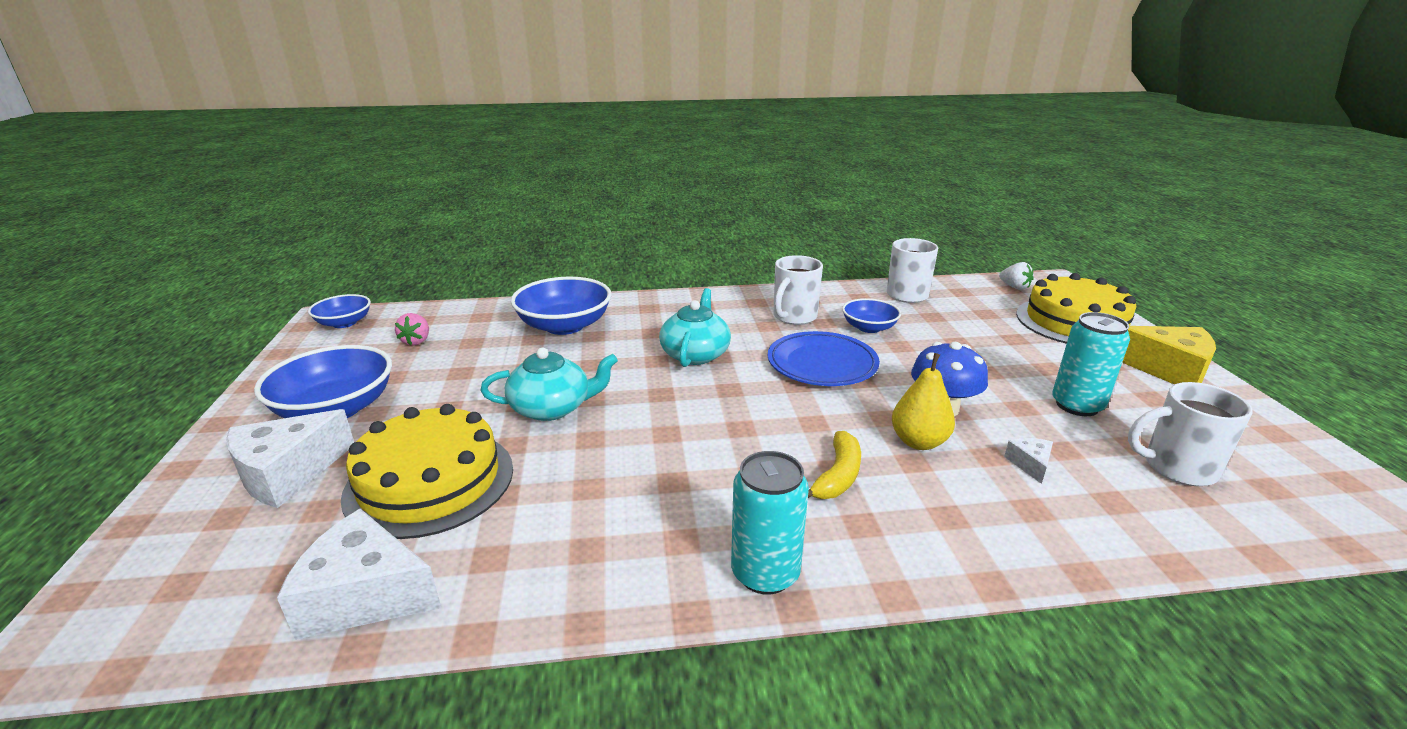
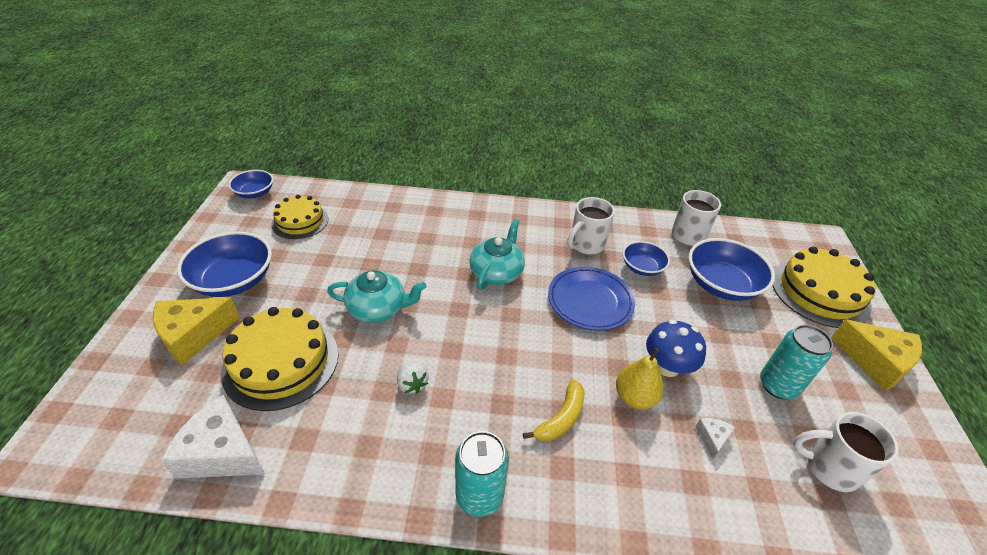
camera: 10 degrees right, 15 degrees up
(288, 473) = (193, 335): white cheese -> yellow cheese
(416, 341) = (300, 221): pink strawberry -> yellow cake
(564, 326) = (408, 223): blue bowl -> blue bowl (721, 285)
(1014, 287) = (785, 241): white strawberry -> white strawberry (412, 384)

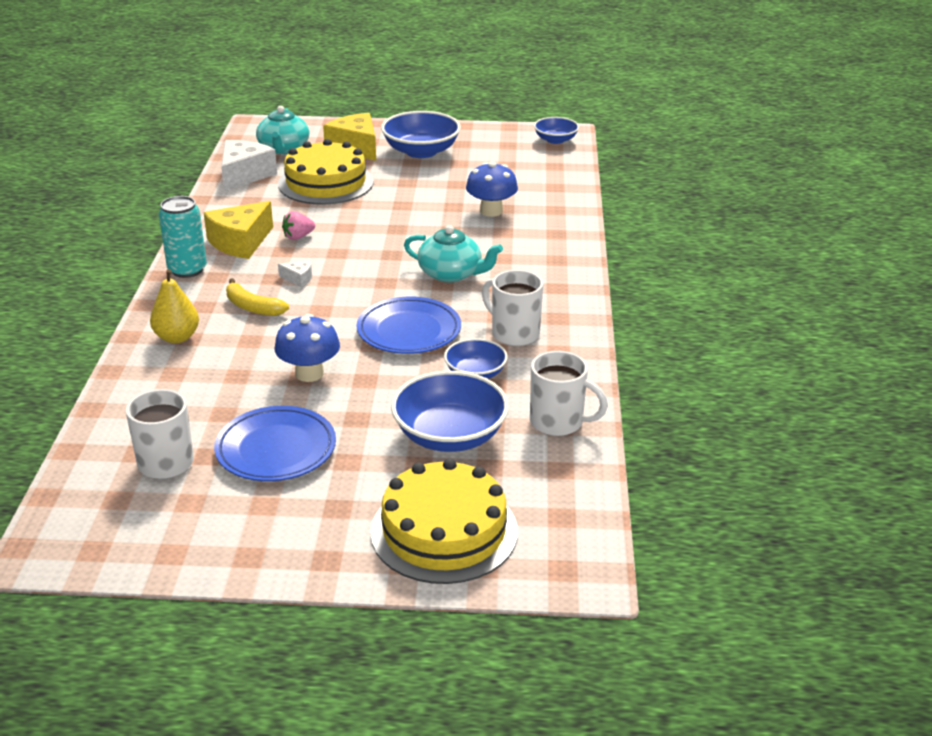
camera: 90 degrees right, 10 degrees down
(300, 221) = (514, 166): yellow cake -> none
(378, 308) = (390, 215): turquoise teapot -> turquoise teapot (283, 149)
(386, 241) = (491, 211): none -> blue mushroom
(412, 384) = (298, 237): white strawberry -> pink strawberry
(634, 397) = (271, 349): yellow pear -> yellow pear (177, 337)
(712, 438) = (216, 390): white cheese -> white cheese (298, 279)
(778, 385) = (276, 449): turquoise can -> blue plate
(875, 361) = (307, 547): yellow cheese -> yellow cheese (240, 242)

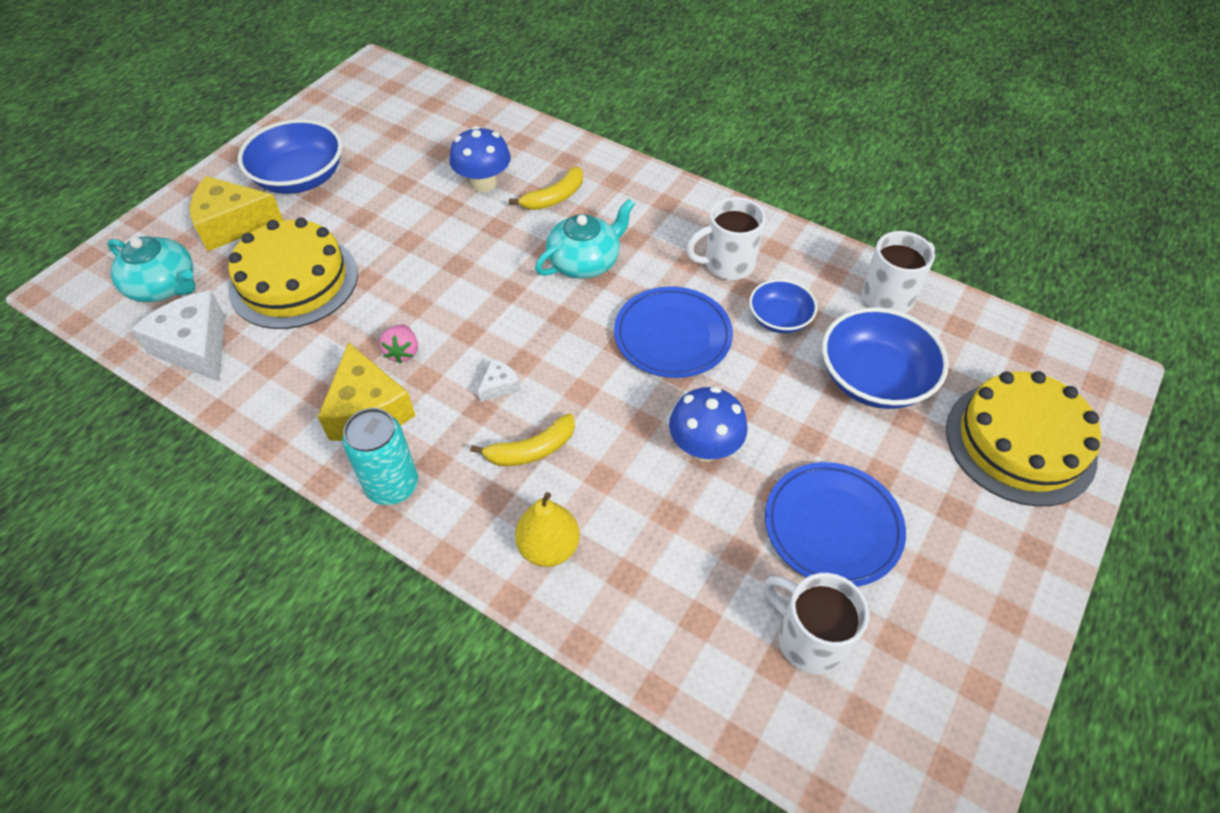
camera: 60 degrees left, 20 degrees up
(507, 241) = (554, 197): none -> yellow banana
(555, 140) = (379, 80): blue bowl -> none

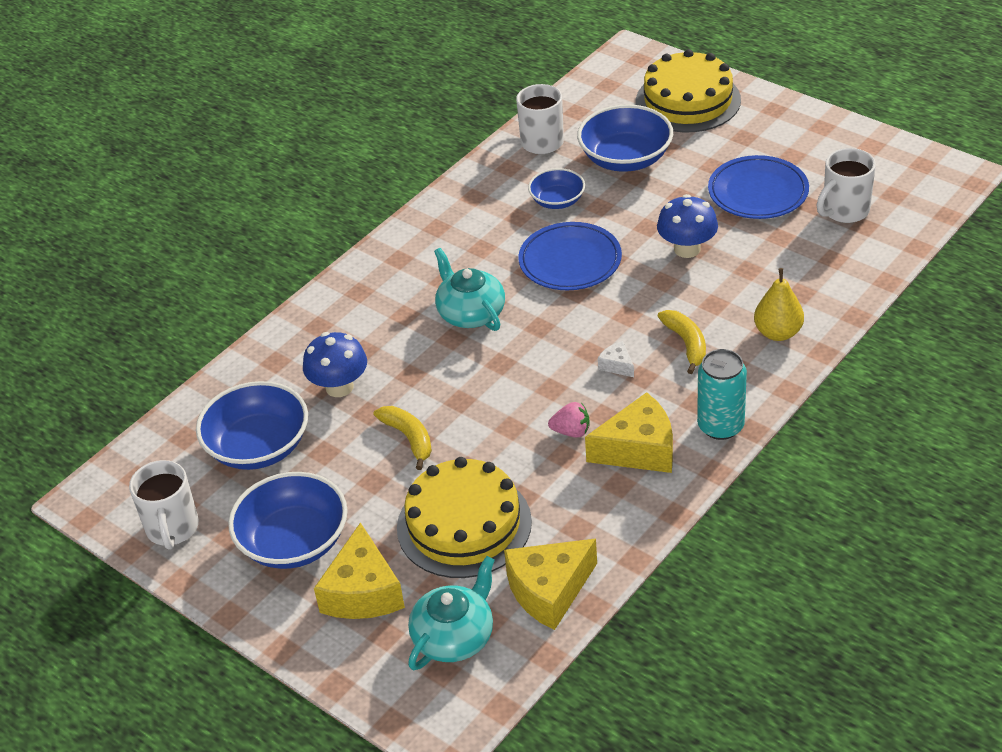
camera: 80 degrees left, 10 degrees down
(195, 347) = (549, 591): white cheese -> yellow cheese
(414, 144) = (258, 447): none -> blue bowl
(554, 197) = (375, 334): yellow banana -> yellow banana (409, 438)
(727, 264) = (489, 225): white mug -> white mug (172, 529)

